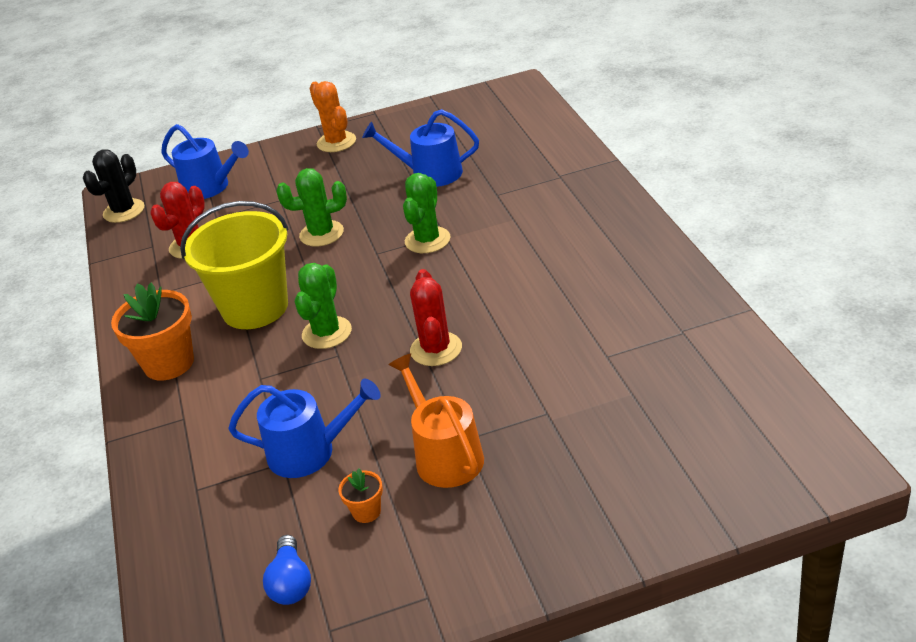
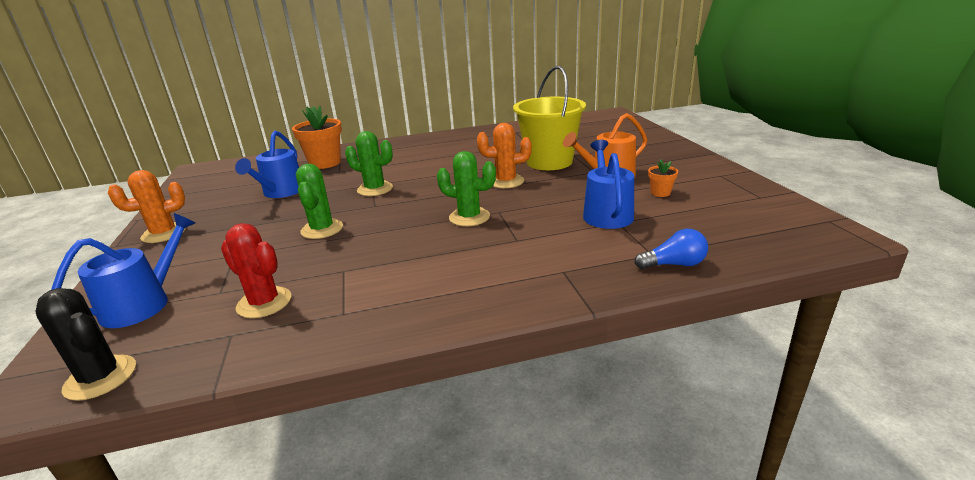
camera: 90 degrees left, 10 degrees down
(169, 363) = (478, 290): orange flower pot -> orange flower pot (325, 163)
(255, 308) = (414, 251): yellow bucket -> yellow bucket (549, 162)
(291, 583) = (730, 210): blue light bulb -> blue light bulb (674, 264)
(436, 349) = (506, 181): red cactus -> orange cactus

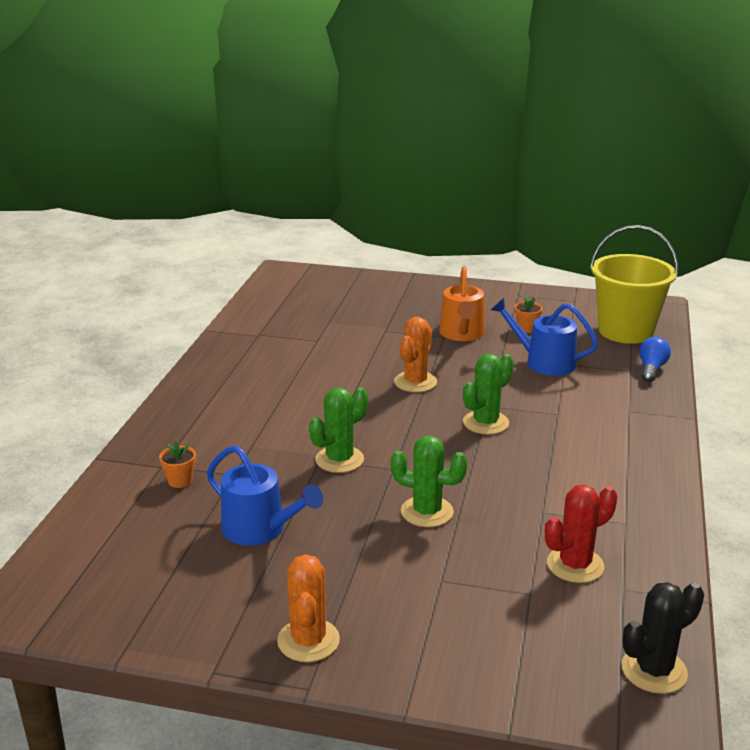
camera: 65 degrees left, 0 degrees up
(143, 304) = (518, 650): blue watering can -> none
(325, 163) = (180, 481): orange flower pot -> orange flower pot, size x0.48
(549, 162) = (388, 347): yellow bucket -> yellow bucket (625, 331)

